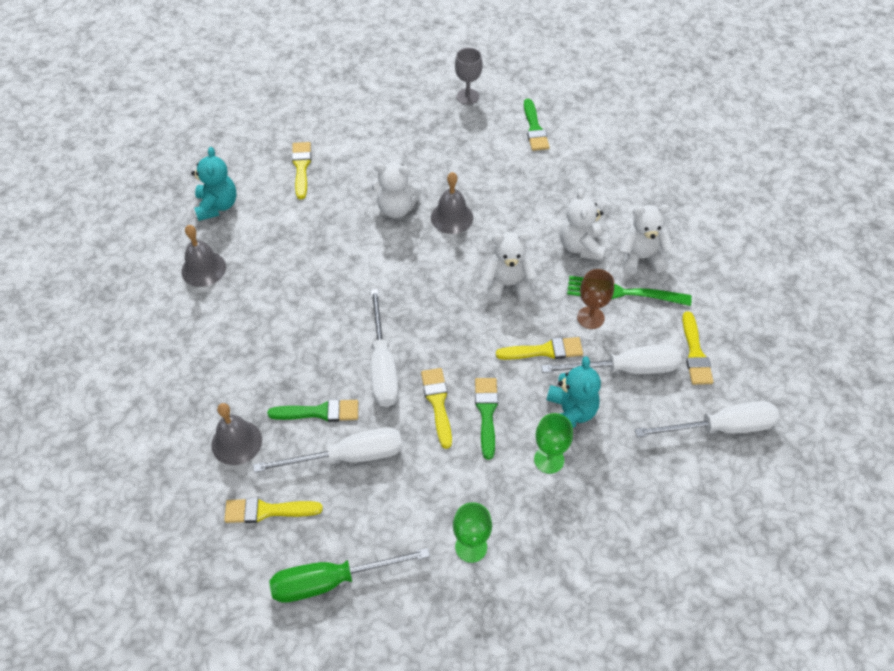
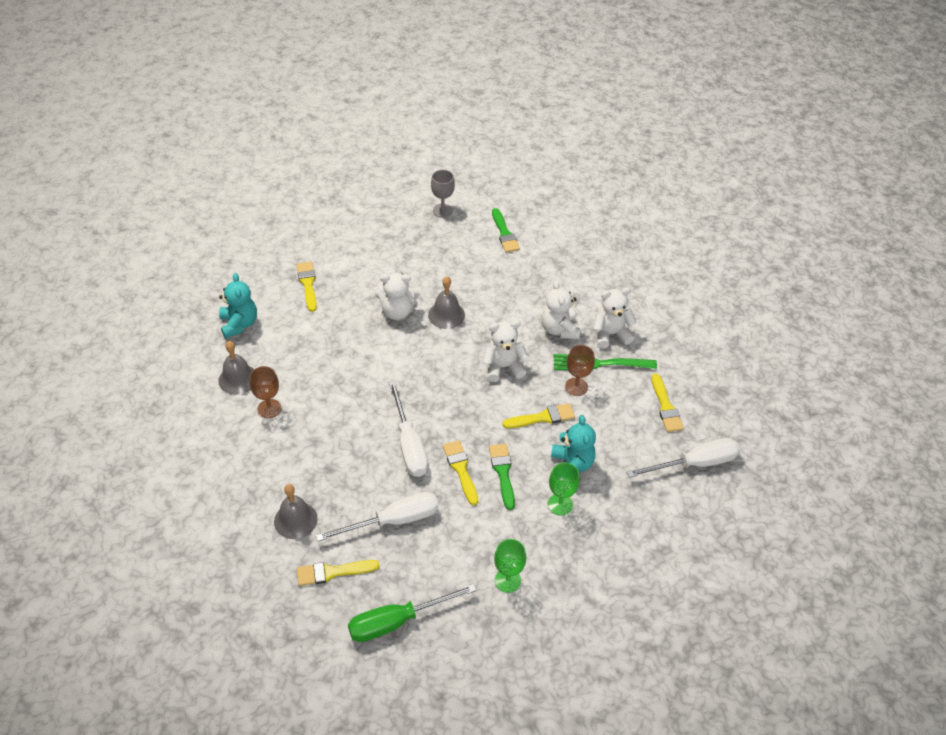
camera: 10 degrees left, 5 degrees down
(232, 307) = (269, 408): none -> brown goblet
(319, 412) = (362, 487): green brush -> none
(626, 369) = (612, 425): white screwdriver -> none

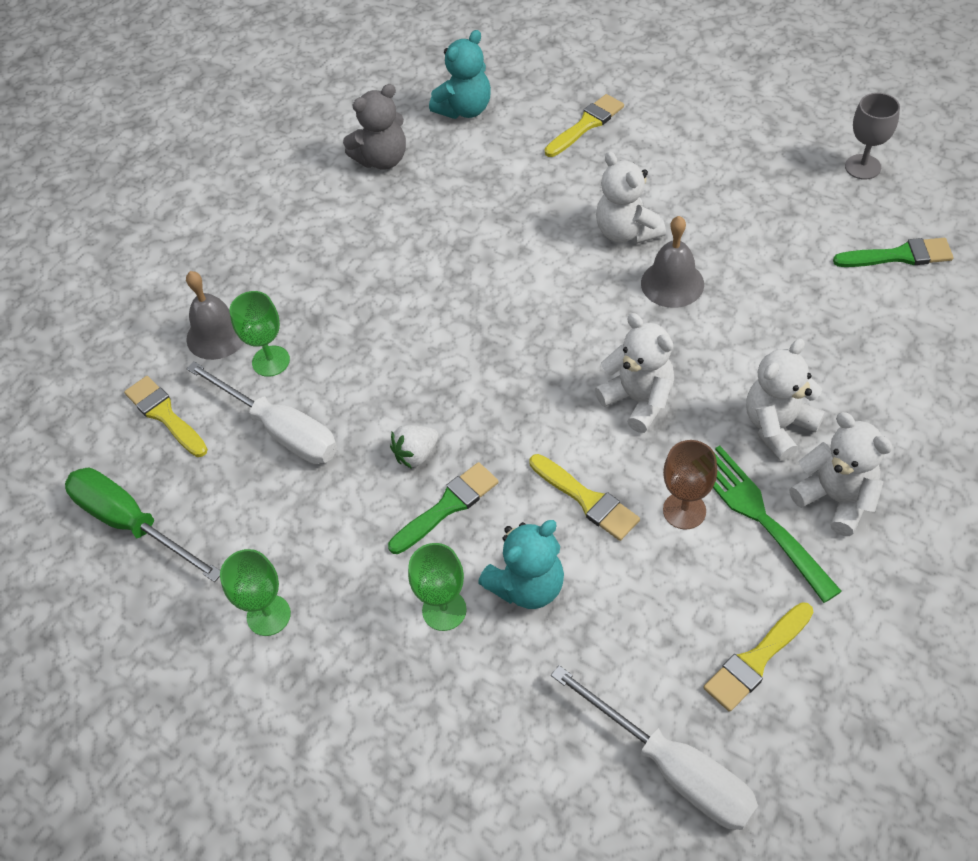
camera: 65 degrees right, 5 degrees up
(238, 379) = (382, 159): grey bell -> grey teddy bear
(269, 408) = (361, 212): brown goblet -> none
(340, 503) = (271, 361): none -> green goblet
(409, 444) = (414, 375): white screwdriver -> none
(460, 469) = (416, 454): yellow brush -> white strawberry
(504, 233) = (899, 256): green brush -> green brush turned 135 degrees counterclockwise

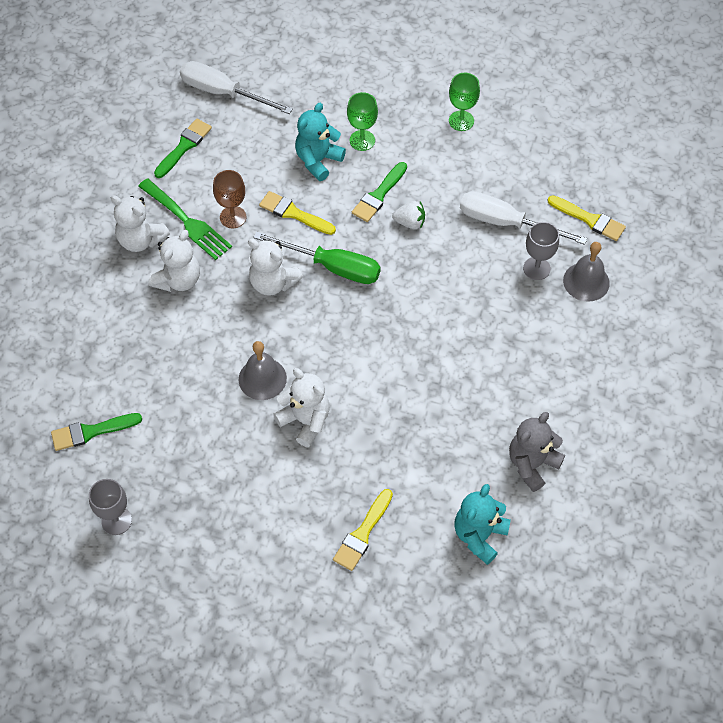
camera: 160 degrees right, 5 degrees up
(132, 523) = (569, 152): green screwdriver -> green screwdriver (332, 267)
(271, 361) = (536, 268): green goblet -> grey goblet
(416, 454) = (410, 222): white strawberry -> white strawberry turned 60 degrees clockwise
(756, 660) = (184, 146): yellow brush -> green brush

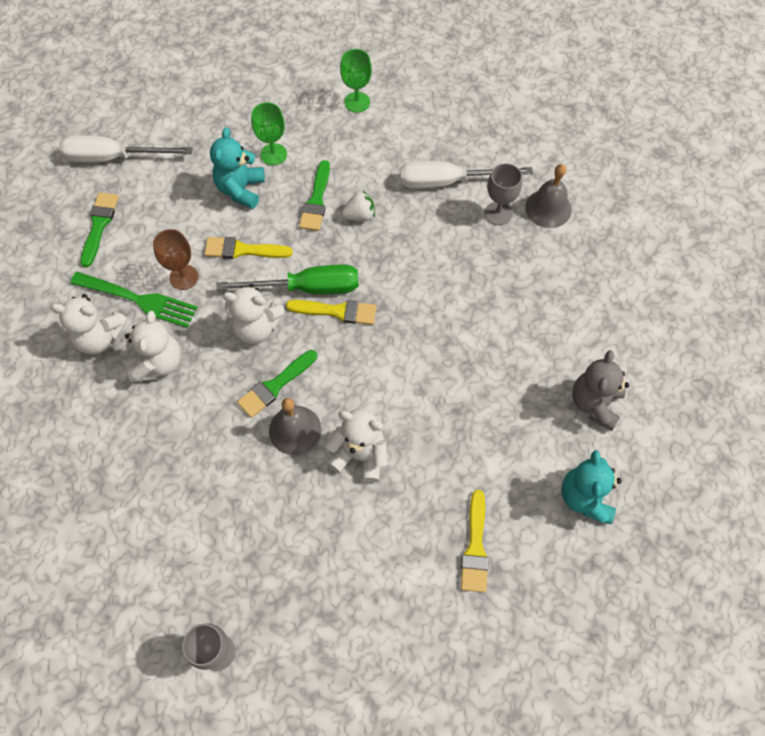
camera: 25 degrees left, 5 degrees up
(91, 432) = (143, 565): green brush -> green brush (275, 385)
(589, 219) = (520, 150): yellow brush -> yellow brush (337, 311)

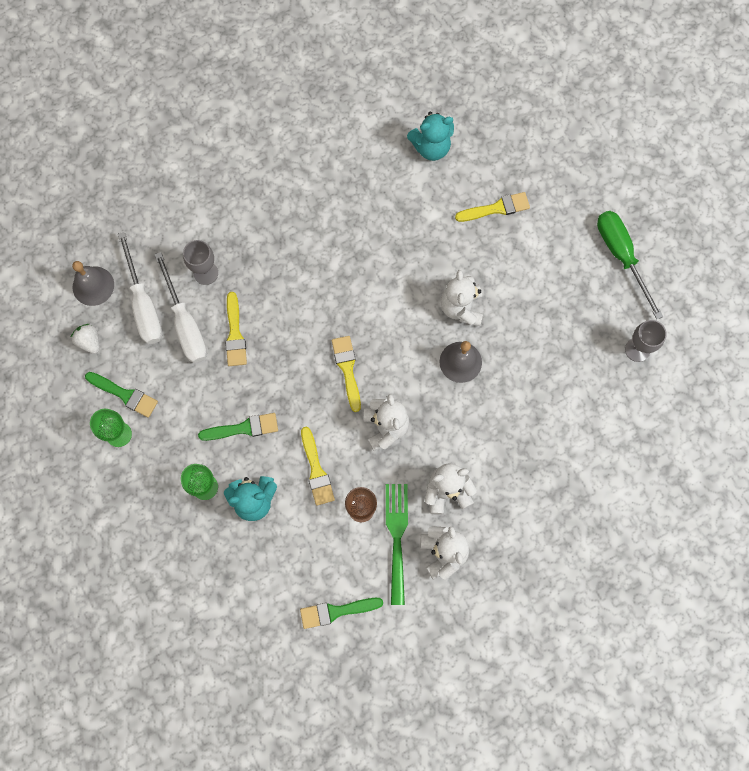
camera: 110 degrees left, 10 degrees up
(113, 157) = (258, 637): white screwdriver -> white screwdriver (144, 304)
(275, 385) = (430, 391): green brush -> green brush (125, 395)
(307, 288) = (334, 401): green screwdriver -> green screwdriver (621, 256)
(359, 215) = (247, 385): white strawberry -> white strawberry (89, 342)
(419, 220) = (235, 334): none -> yellow brush
(548, 208) = (187, 235): grey bell -> grey bell (93, 286)
(595, 403) = (355, 158): grey teddy bear -> none

